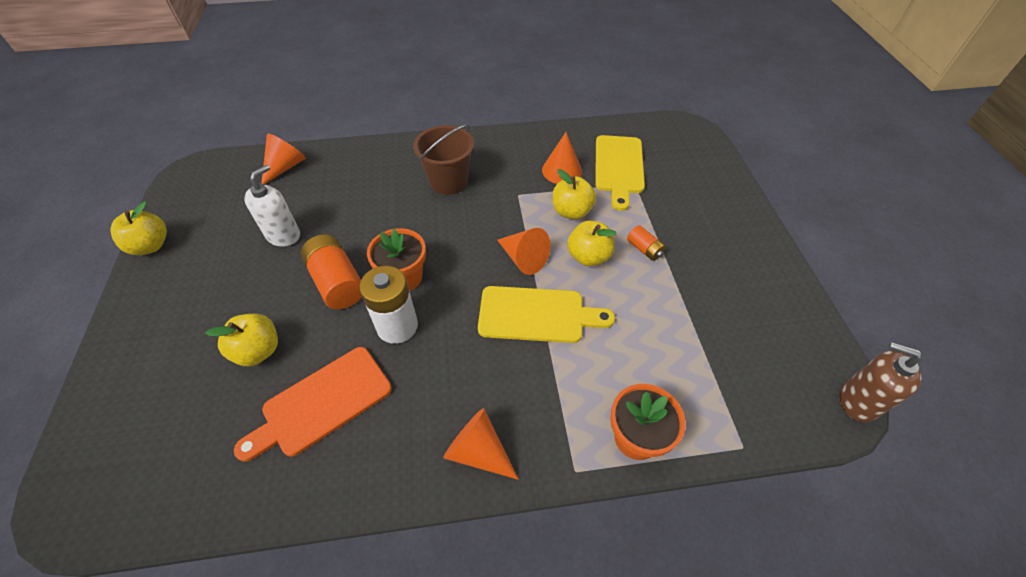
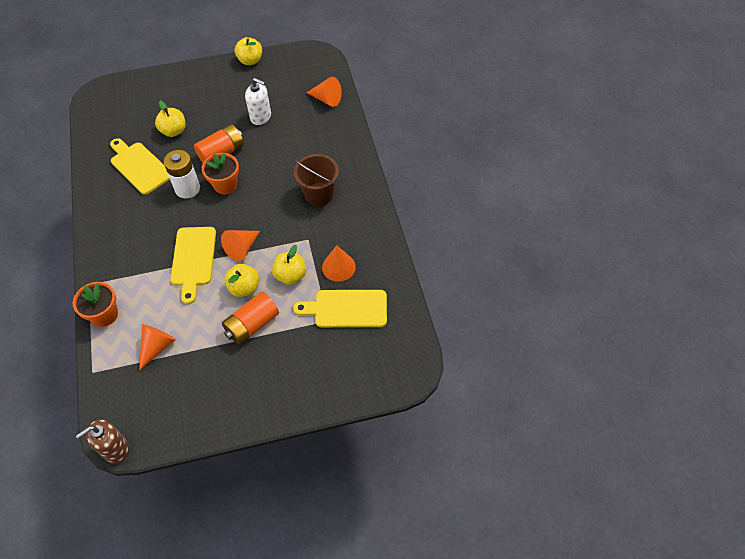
camera: 85 degrees right, 5 degrees up
(322, 403) = (139, 166): orange cutting board -> yellow cutting board
(478, 451) = (105, 239): orange cone -> orange cone (157, 346)
(644, 249) = (252, 324): orange battery -> orange battery, size x1.91
(857, 401) = (115, 449): brown soap dispenser -> brown soap dispenser turned 150 degrees counterclockwise

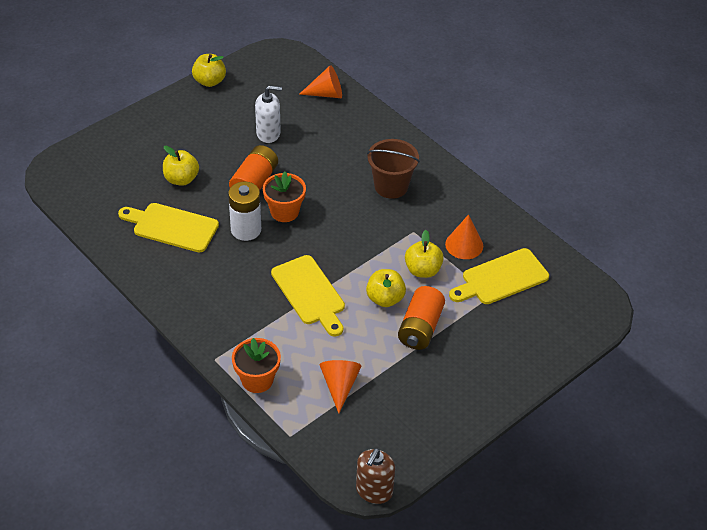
camera: 30 degrees left, 10 degrees down
(242, 248) = (352, 264): orange cone -> none

